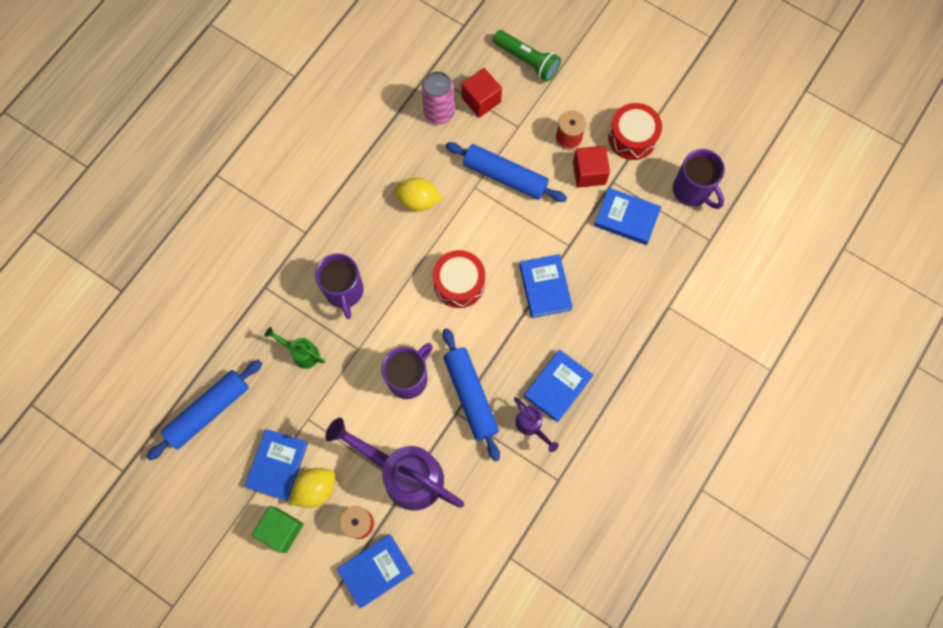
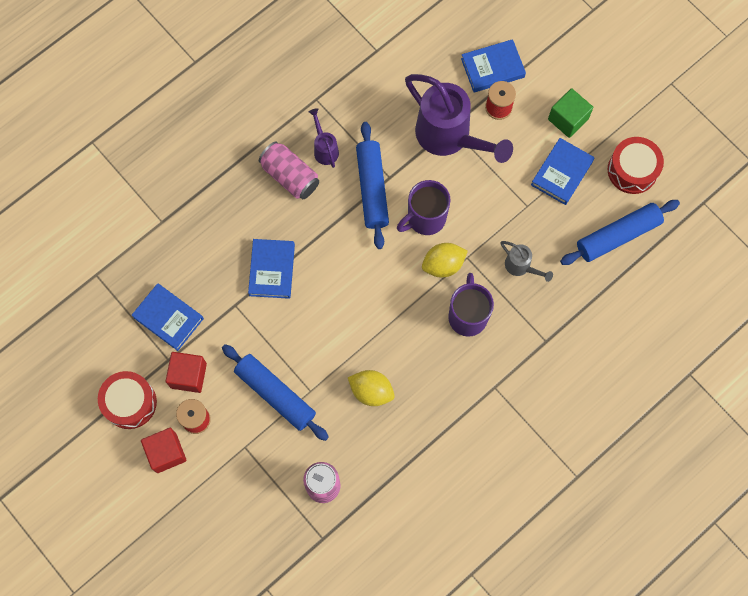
camera: 165 degrees left, 0 degrees up
(302, 353) = (521, 266): green watering can -> grey watering can
(315, 489) = (531, 144): yellow lemon -> yellow lemon (443, 265)
(459, 283) = (353, 295): red drum -> red drum (632, 170)
(481, 100) = (274, 489): red cube -> red cube (166, 452)
(527, 61) = (210, 523): green flashlight -> none
(557, 386) = (290, 176): blue book -> pink can
(692, 191) = (92, 329): purple mug -> none

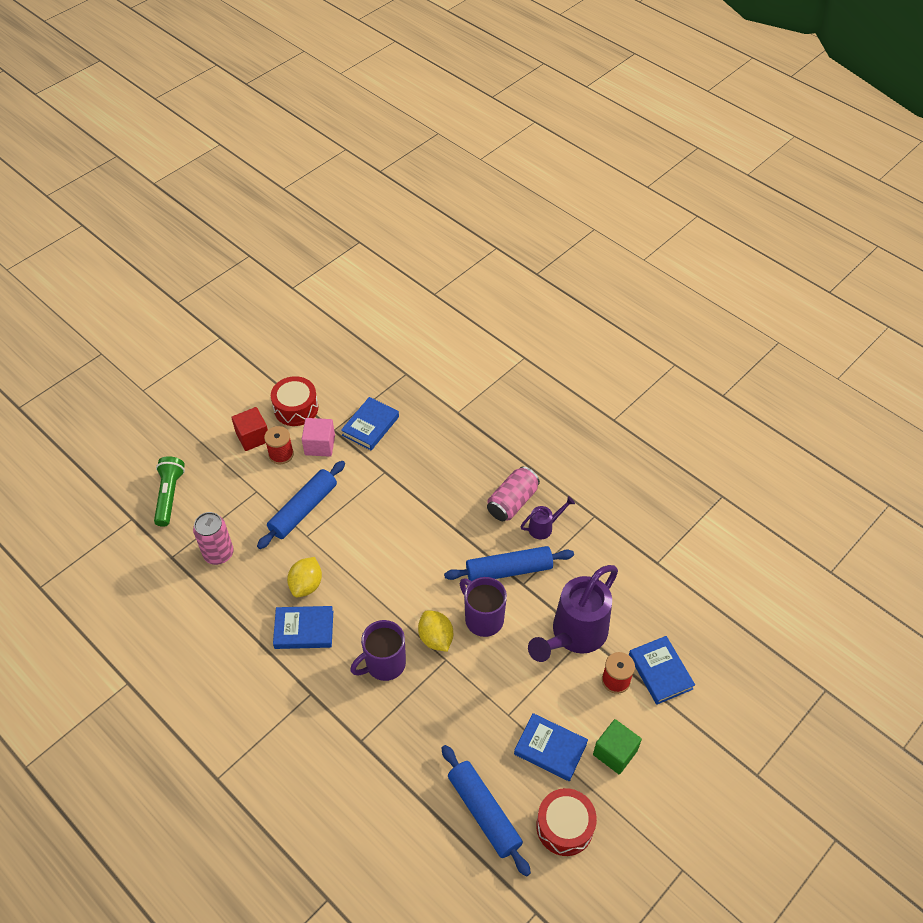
camera: 85 degrees right, 20 degrees down
(188, 375) = (320, 445): red cube -> pink cube
(239, 546) = (169, 495): none -> green flashlight
(272, 270) = (419, 496): blue book -> blue book (304, 629)
(467, 316) = (384, 664): purple mug -> purple mug turned 150 degrees clockwise
(521, 266) = (440, 712): grey watering can -> none

